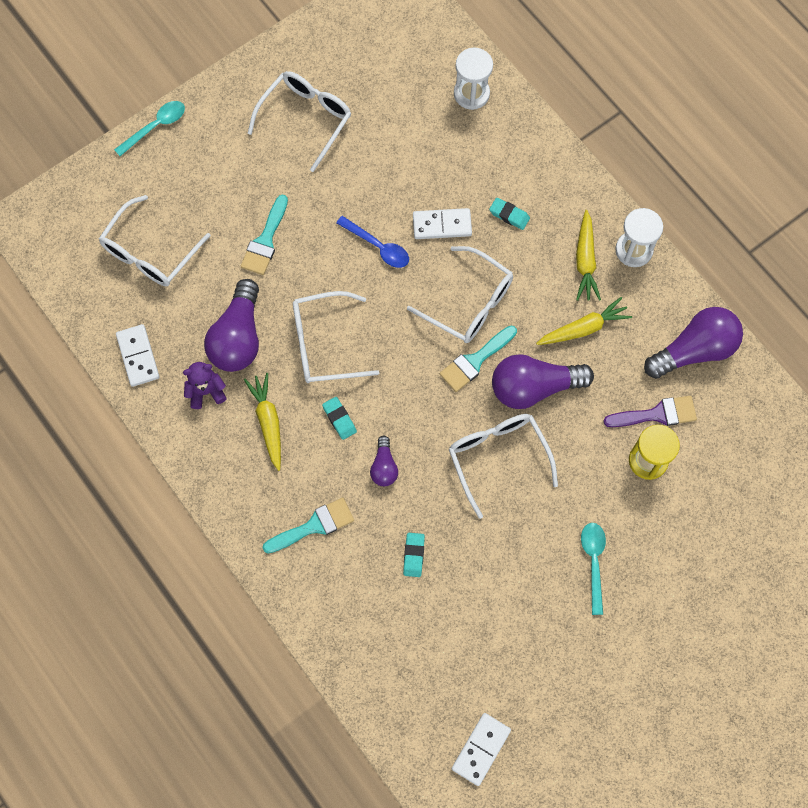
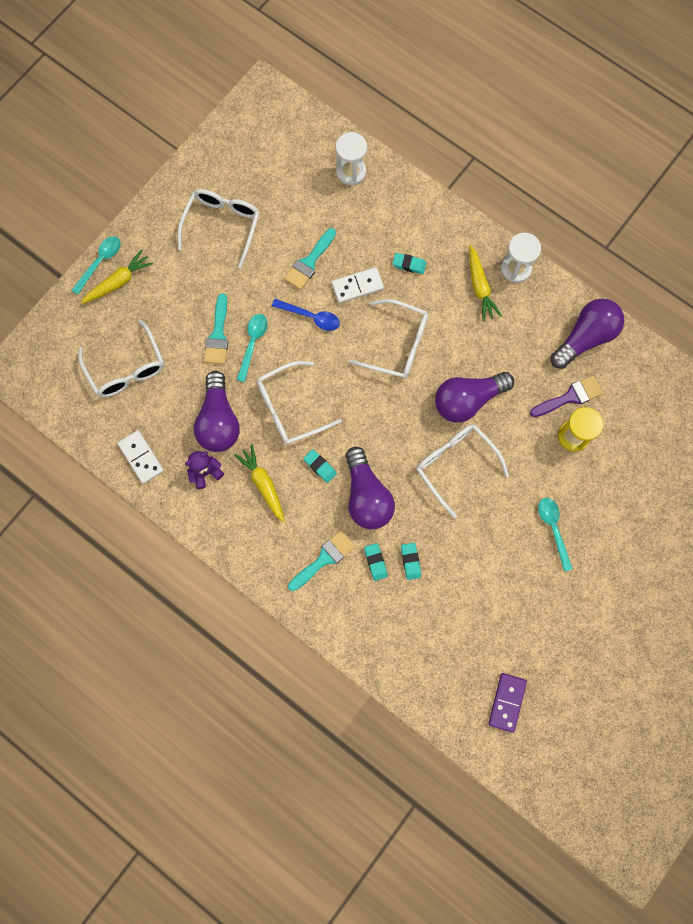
camera: 15 degrees left, 5 degrees up
(150, 251) = (126, 368): white glasses -> white glasses turned 45 degrees counterclockwise
(302, 260) = (253, 344): none -> turquoise spoon
(372, 545) = (375, 562): none -> turquoise eraser
(384, 467) = (366, 496): purple light bulb -> purple light bulb, size x1.96
(475, 361) = (415, 391): turquoise brush -> turquoise brush (309, 262)
(481, 749) = (506, 702): white domino -> purple domino
(583, 328) = (493, 342): yellow carrot -> yellow carrot (119, 282)

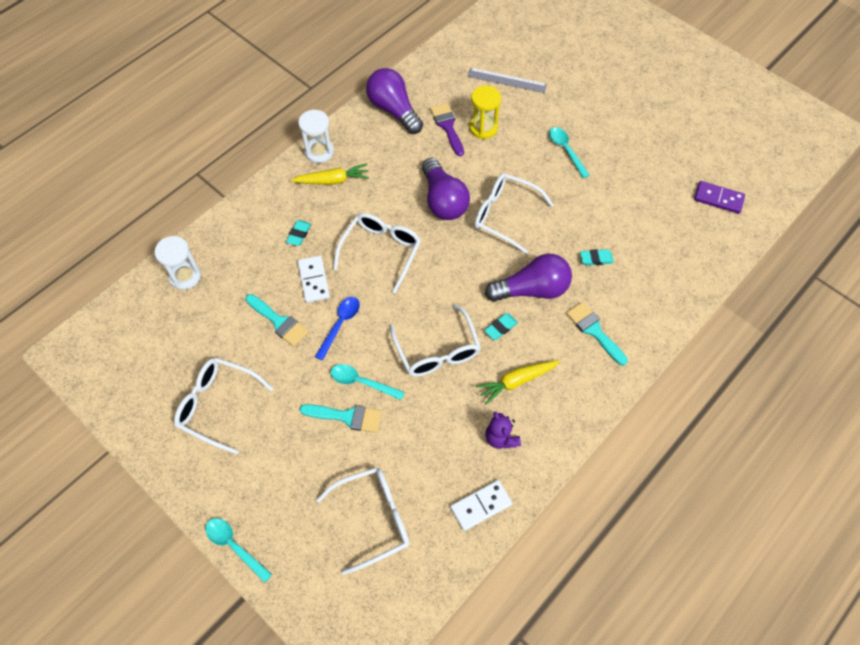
camera: 85 degrees left, 15 degrees down
(119, 282) = (264, 524): yellow carrot -> none
(219, 421) = (445, 421): purple light bulb -> none
(375, 562) = (597, 287): turquoise eraser -> none
(455, 465) = (505, 215): white glasses -> white glasses turned 60 degrees clockwise
(553, 529) = (566, 150): turquoise spoon -> turquoise spoon turned 75 degrees clockwise
(650, 459) = (507, 80): none -> grey ruler

